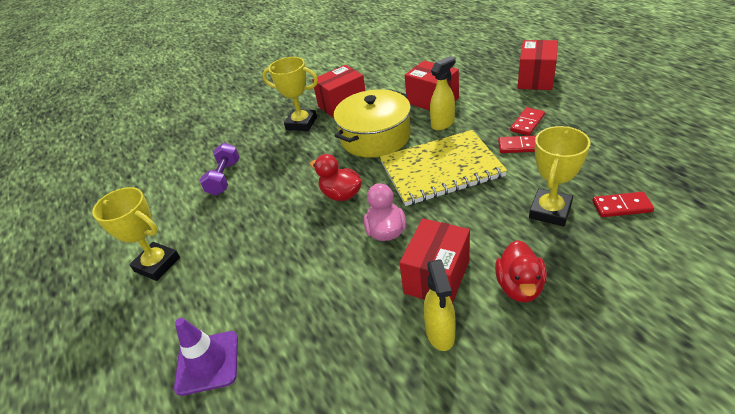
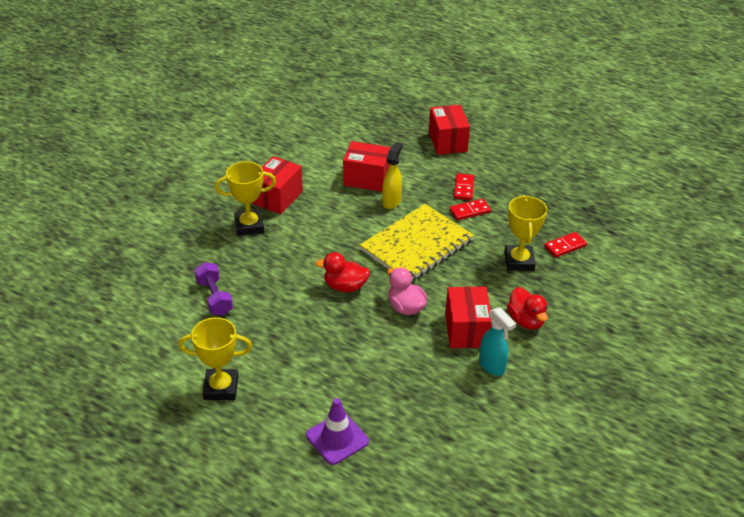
camera: 35 degrees left, 0 degrees up
(375, 137) = (337, 226): yellow pot -> none
(440, 334) = (492, 366): yellow spray bottle -> turquoise spray bottle

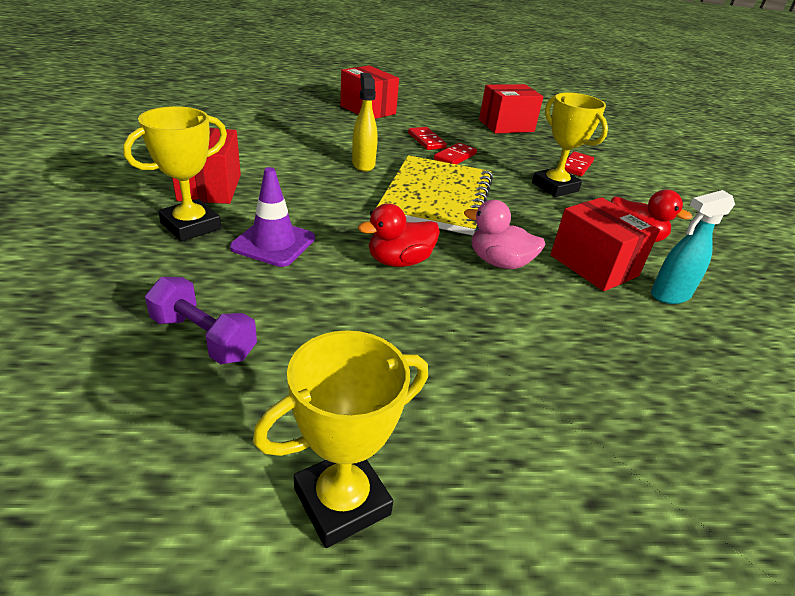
camera: 35 degrees left, 5 degrees down
(337, 438) = (631, 496): purple traffic cone -> purple traffic cone (273, 243)
(366, 179) = (312, 150): red box -> red box (506, 126)
(492, 366) = (669, 295): turquoise spray bottle -> turquoise spray bottle turned 135 degrees clockwise

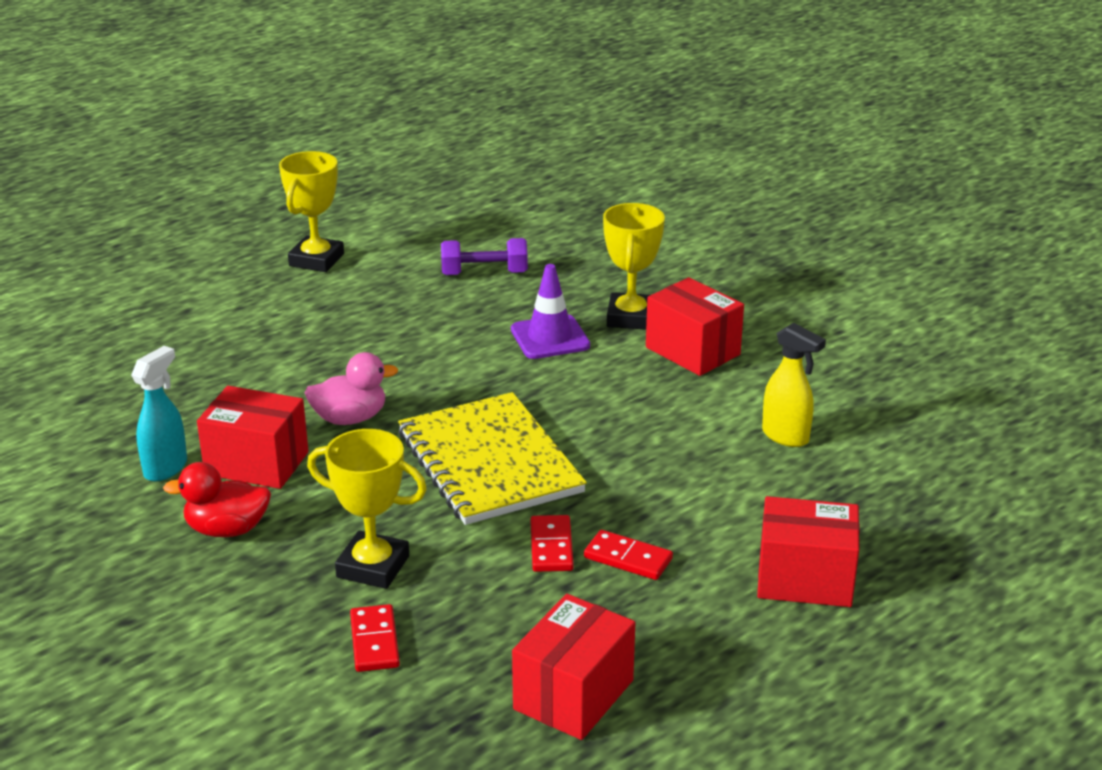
camera: 145 degrees right, 5 degrees down
(363, 164) = (627, 462): yellow spray bottle -> yellow spray bottle (786, 436)
(399, 261) = (435, 375): red duck -> none

